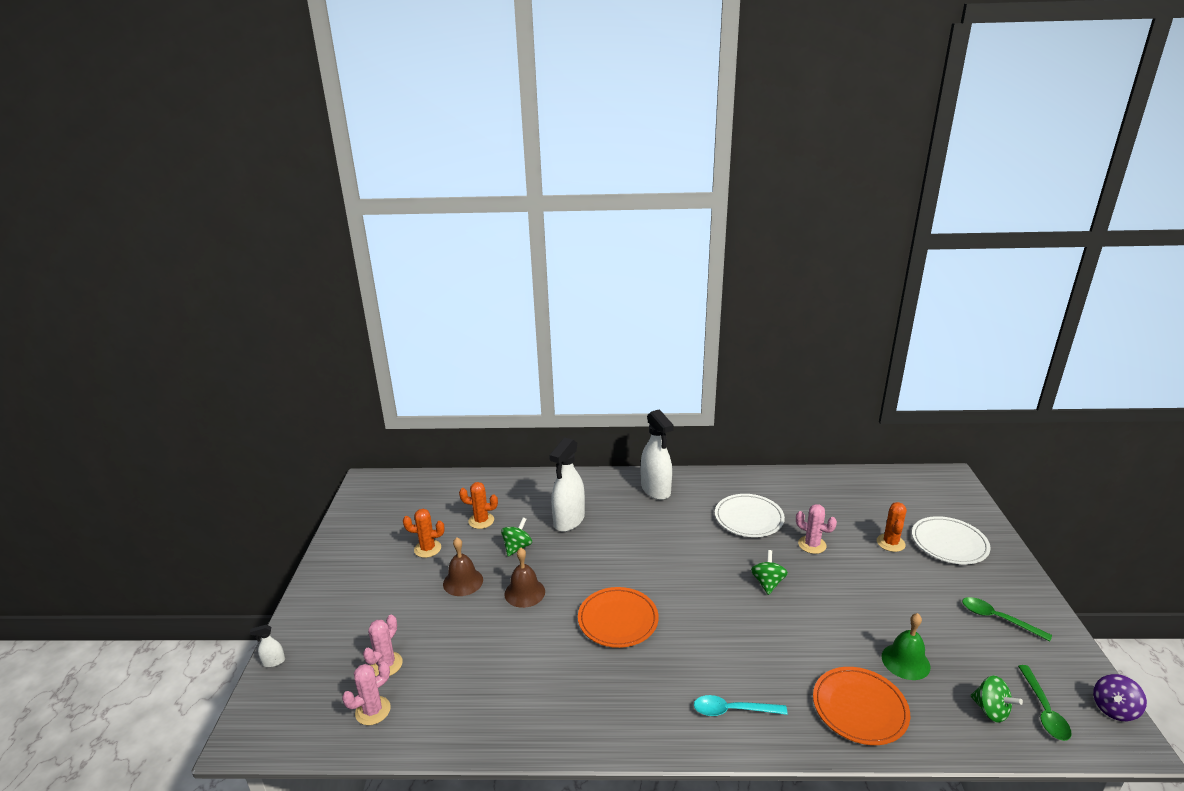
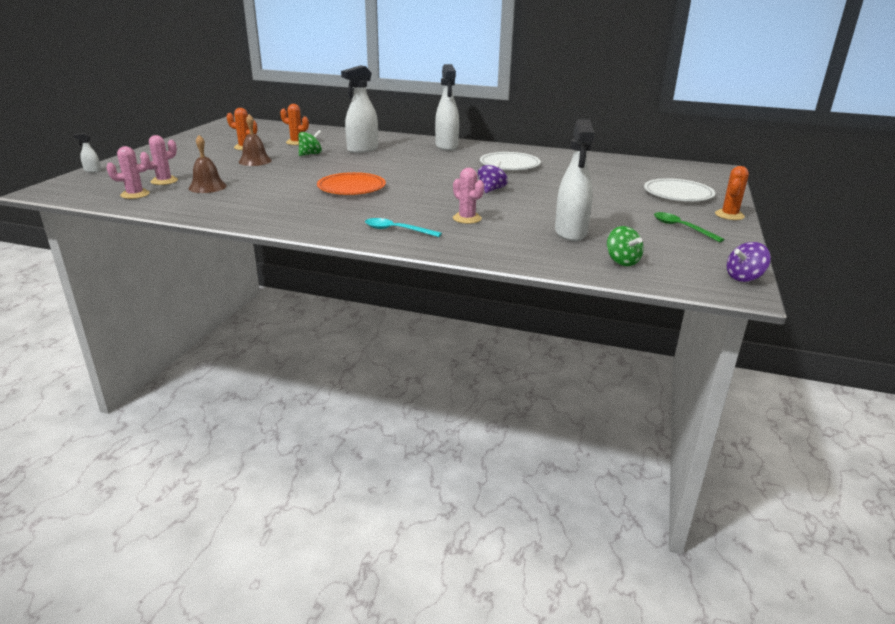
camera: 15 degrees right, 0 degrees up
(524, 592) = (294, 170): brown bell -> brown bell (207, 187)
(767, 583) = (491, 189): green spinning top -> purple spinning top
(812, 545) = (550, 180): pink cactus -> pink cactus (467, 218)
(859, 708) = (504, 244): orange plate -> none
(890, 543) = (622, 187): orange cactus -> orange cactus (729, 215)
(905, 661) = (570, 233): green bell -> white spray bottle
(1044, 710) = (673, 268): green spoon -> none

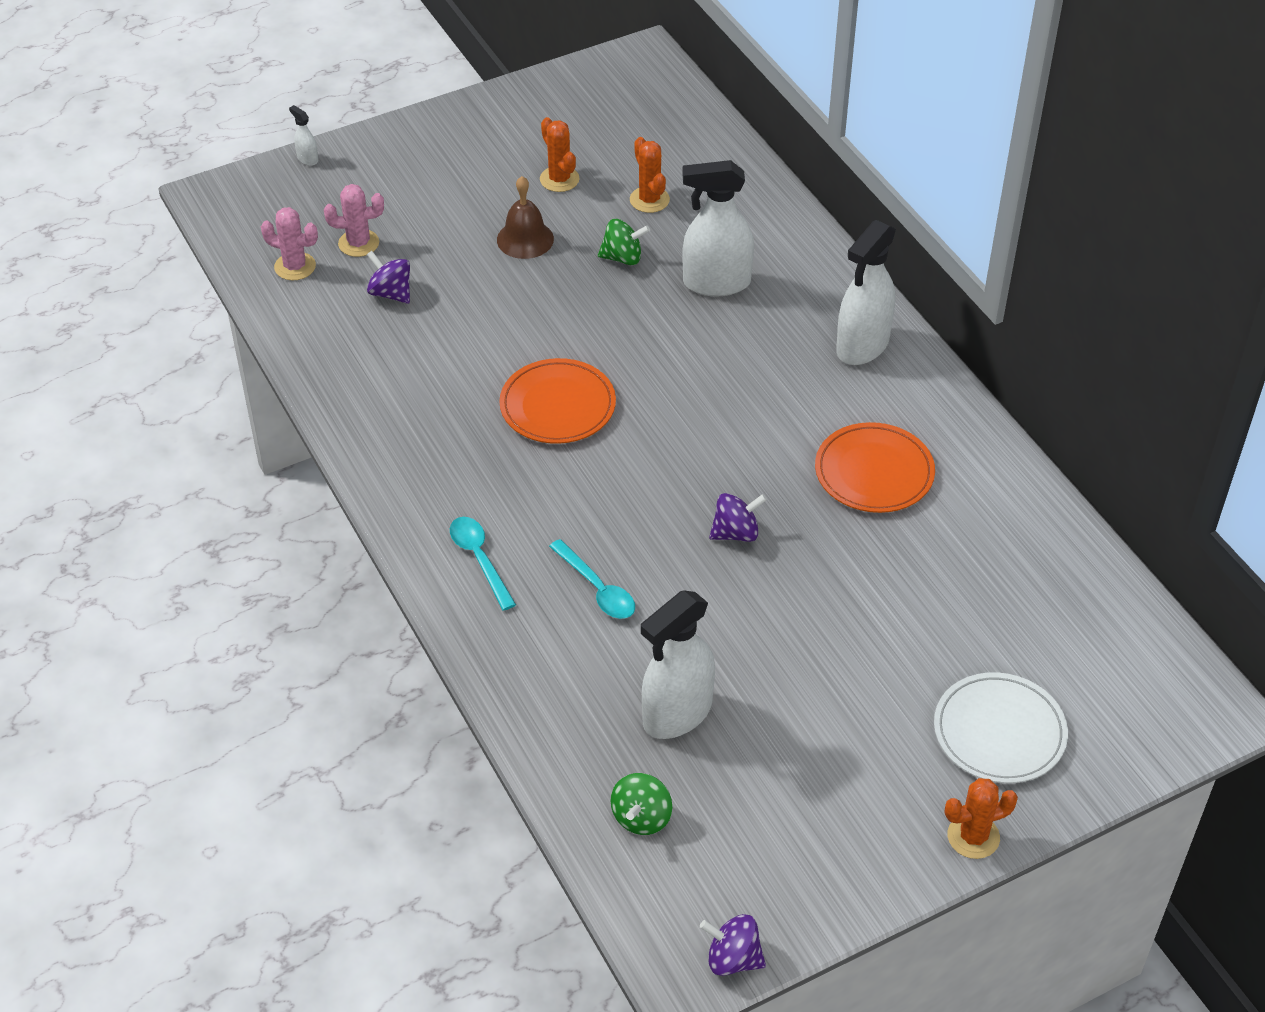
camera: 45 degrees right, 20 degrees up
(207, 187) = (391, 293): brown bell -> purple spinning top
(467, 218) = (597, 589): pink cactus -> turquoise spoon
(509, 164) = (874, 472): white plate -> orange plate
(681, 228) = (843, 812): green spoon -> none

